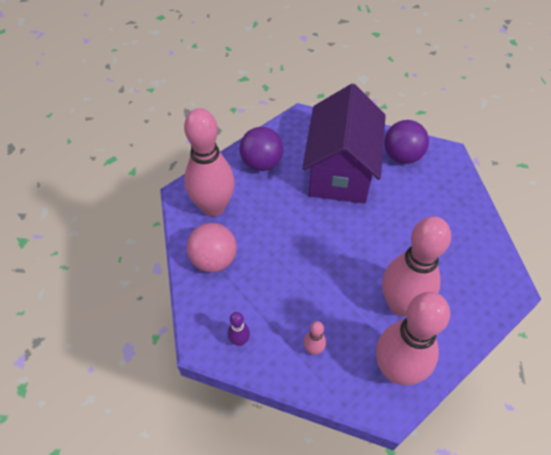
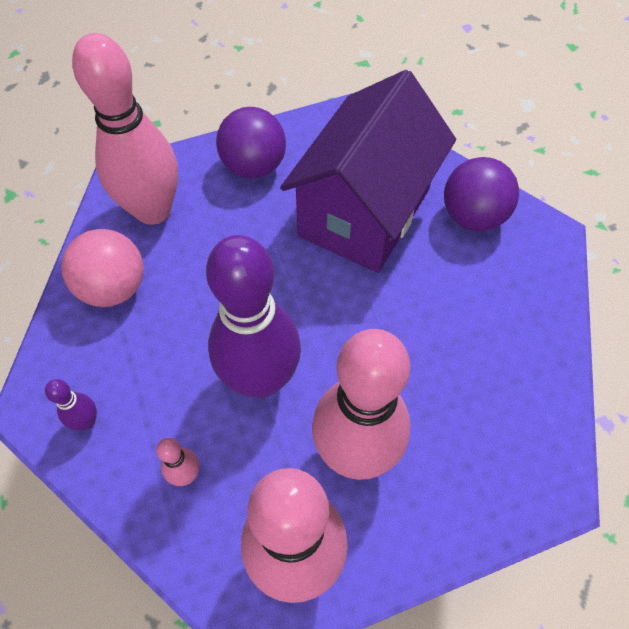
camera: 20 degrees right, 5 degrees up
(328, 283) = (260, 379): none -> purple bowling pin

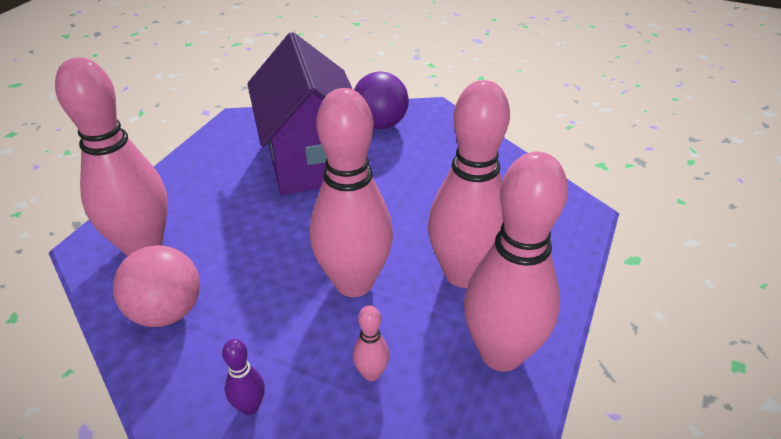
camera: 45 degrees left, 20 degrees down
(254, 166) = (199, 178): purple ball -> none
(260, 379) = (354, 283): purple bowling pin -> pink bowling pin

